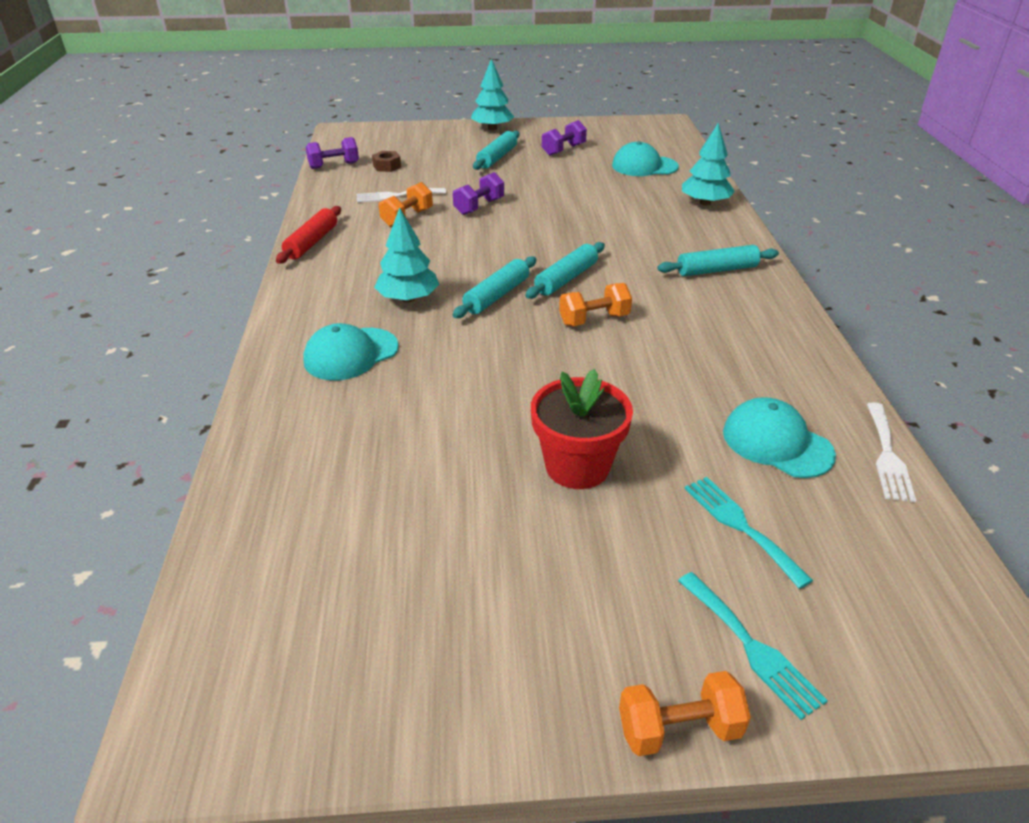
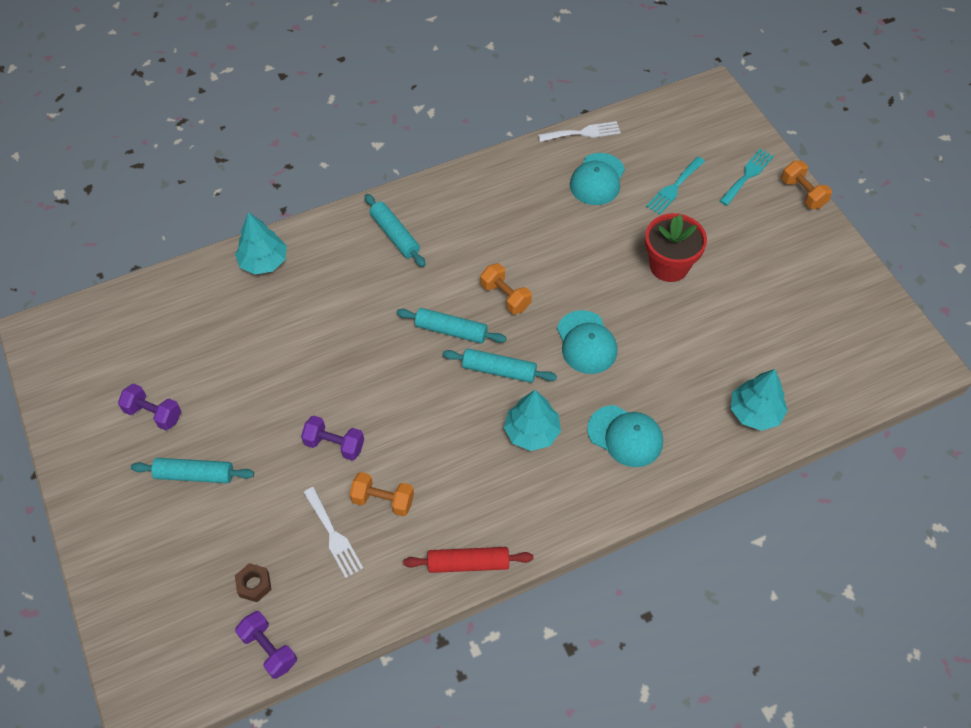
camera: 110 degrees left, 20 degrees up
(492, 128) = (95, 515): turquoise tree -> turquoise tree (755, 412)
(644, 166) = (183, 326): turquoise cap -> turquoise cap (586, 342)

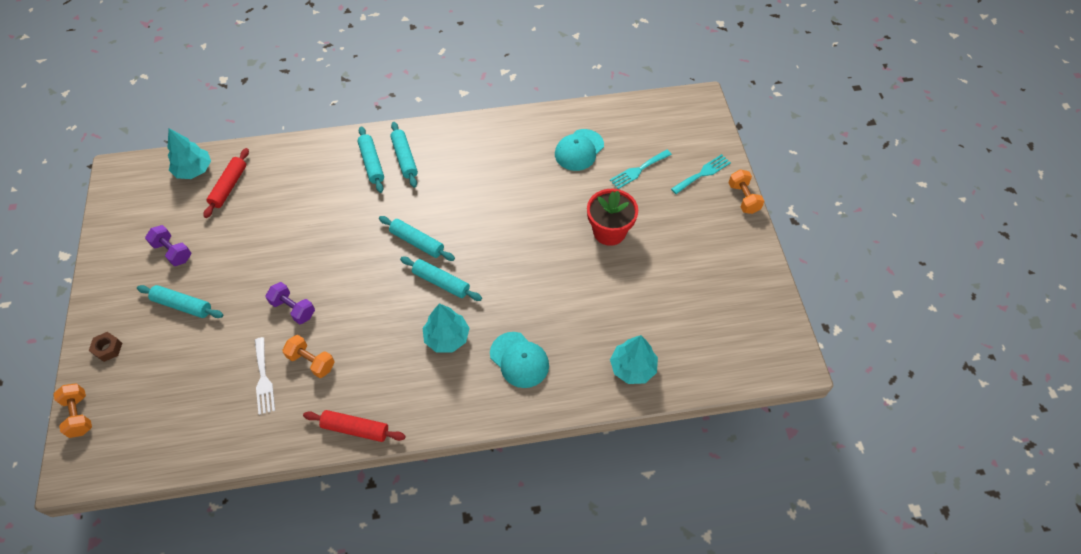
camera: 15 degrees right, 0 degrees up
(190, 318) = (229, 186): none -> red rolling pin
(254, 585) = (190, 401): brown nut -> brown nut (108, 349)
(264, 261) = (299, 156): turquoise tree -> turquoise tree (194, 170)
(269, 649) = (180, 454): purple dumbbell -> none
(357, 250) = (372, 163): none -> turquoise rolling pin
(505, 296) = (469, 225): orange dumbbell -> orange dumbbell (79, 415)
(583, 133) = (582, 111): white fork -> none
(586, 342) = (518, 277): turquoise cap -> none

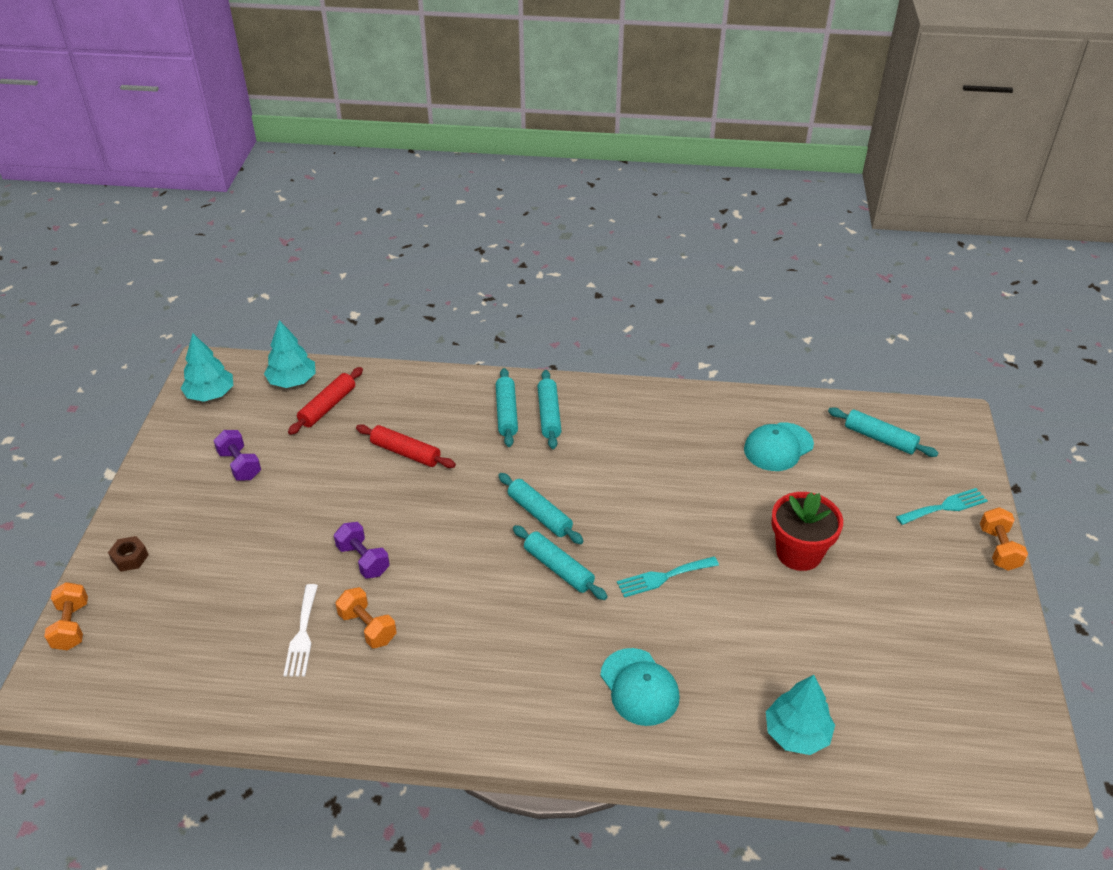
camera: 15 degrees right, 15 degrees down
(183, 305) = (232, 527): turquoise rolling pin -> turquoise rolling pin (880, 438)
(355, 429) = (400, 723): red rolling pin -> red rolling pin (405, 453)
(447, 337) = (549, 637): turquoise tree -> turquoise tree (210, 394)
(638, 170) = (854, 486): turquoise fork -> turquoise fork (663, 577)

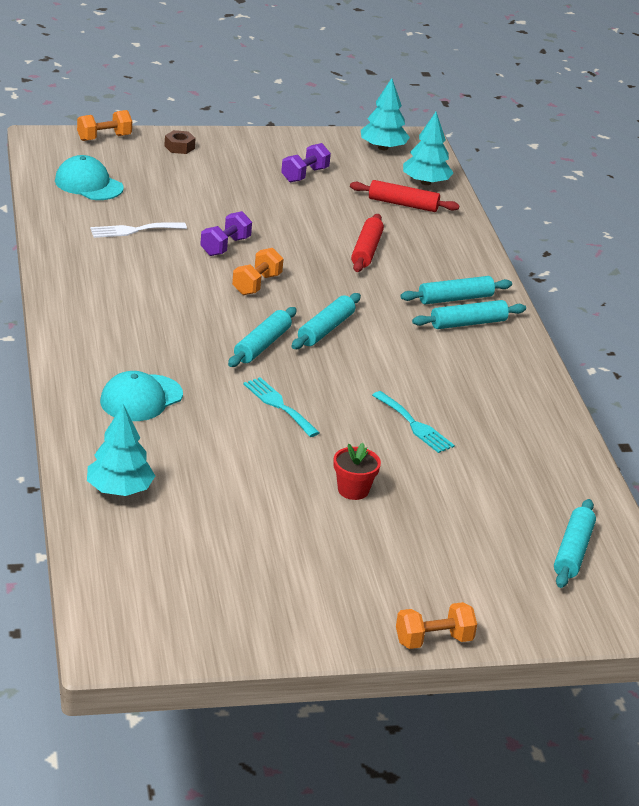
camera: 70 degrees right, 10 degrees down
(368, 627) = (153, 258): orange dumbbell -> orange dumbbell (256, 284)
(778, 447) = (510, 474): turquoise cap -> turquoise cap (88, 184)
(799, 553) = (353, 490): red flower pot -> red flower pot, size x0.61
(945, 507) = (482, 600): turquoise fork -> turquoise fork (414, 425)

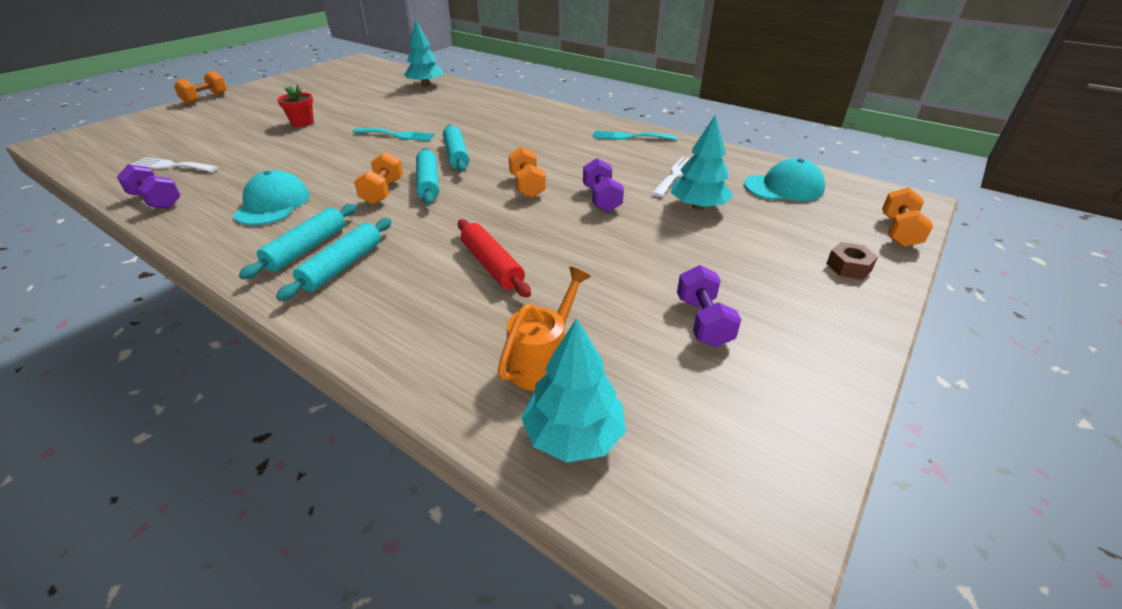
camera: 140 degrees right, 5 degrees up
(141, 398) = (477, 109): turquoise cap -> turquoise cap (273, 204)
(370, 341) = (383, 192): none -> orange dumbbell
(383, 148) = (737, 473): turquoise tree -> turquoise tree (698, 207)
(403, 204) = (543, 361): red rolling pin -> orange watering can
(414, 425) = (291, 161): turquoise fork -> turquoise fork (629, 136)
(531, 485) = (171, 166): none -> white fork
(558, 436) = (156, 201): none -> purple dumbbell
(573, 552) = (124, 148): turquoise rolling pin -> none

